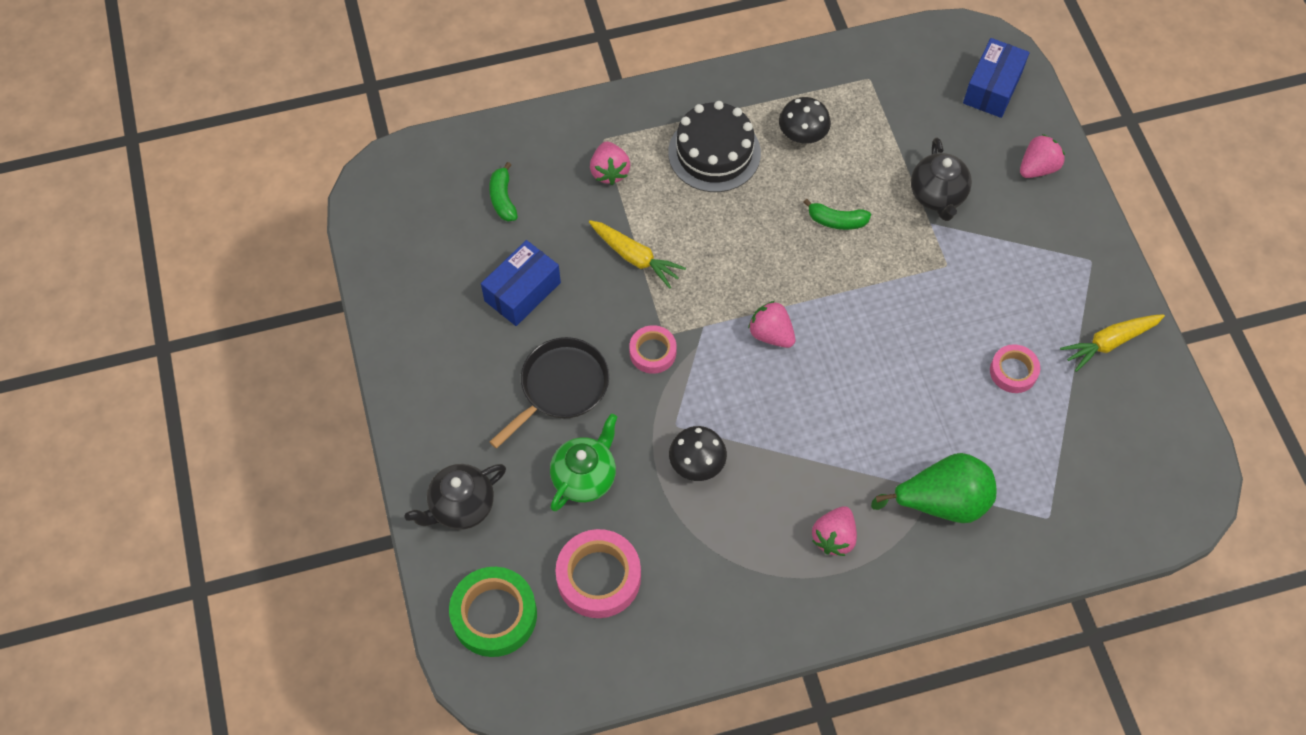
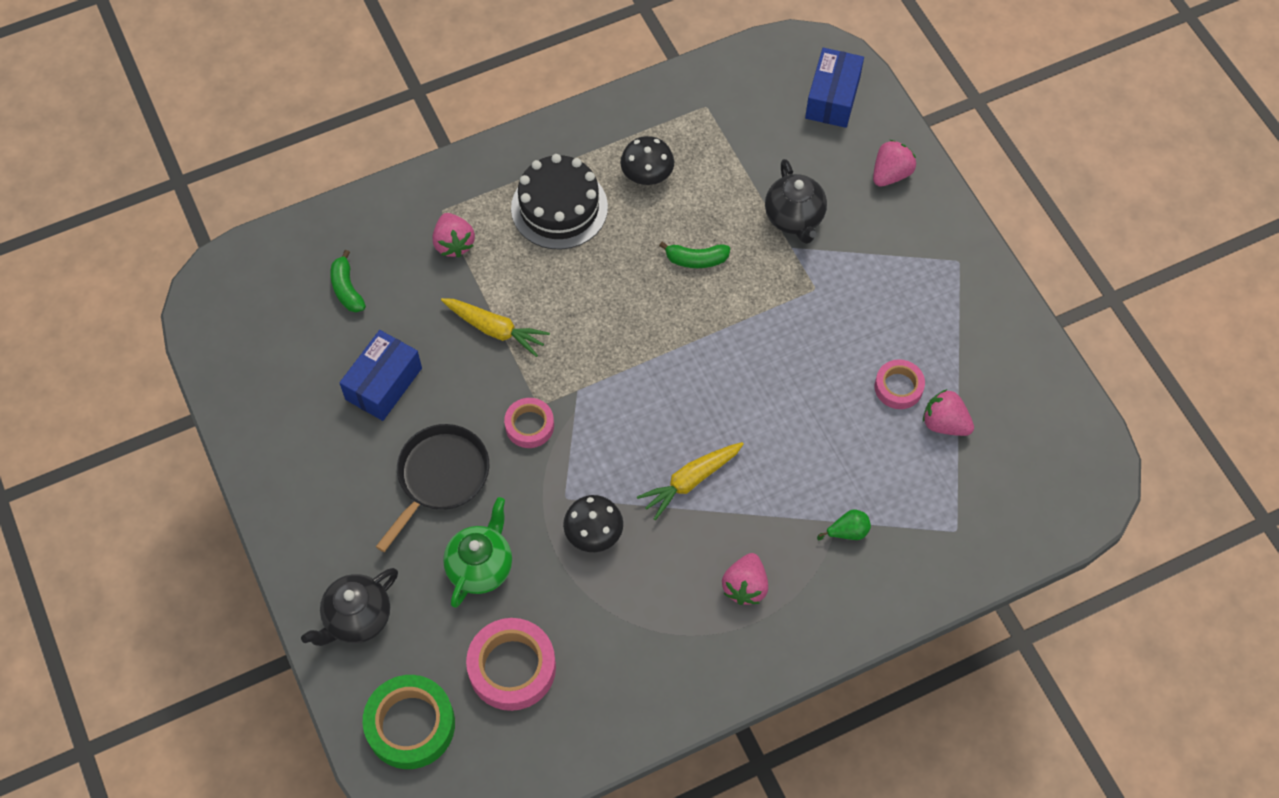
camera: 10 degrees left, 0 degrees up
(771, 334) = (648, 387): pink strawberry -> pink strawberry (944, 423)
(942, 502) = (847, 532): green pear -> green pear, size x0.44
(1109, 342) = (989, 342): yellow carrot -> yellow carrot (690, 481)

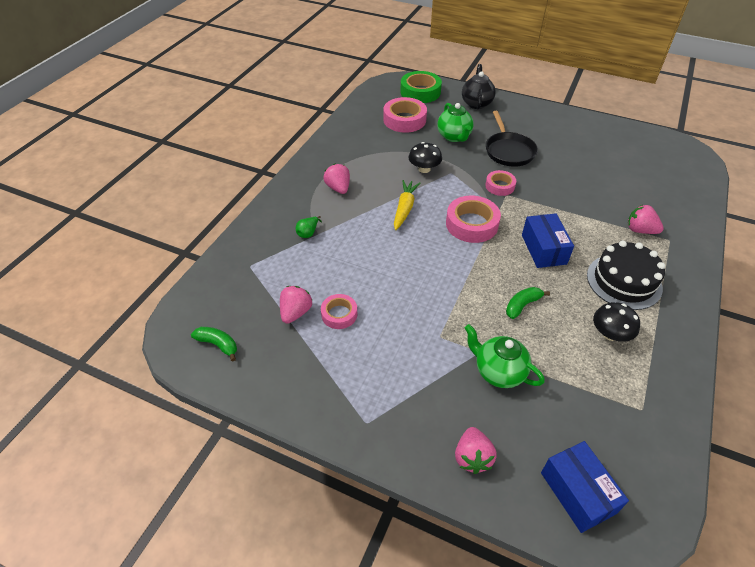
camera: 140 degrees right, 15 degrees down
(347, 289) = (648, 184): green banana -> green banana (218, 344)
(383, 384) = (577, 164): blue box -> blue box (543, 249)
(495, 329) = (567, 209): yellow carrot -> none
(633, 395) = (471, 224): none -> pink tape
(794, 218) = (498, 372): black teapot -> green teapot
(944, 423) = (296, 312): pink strawberry -> pink strawberry turned 60 degrees counterclockwise

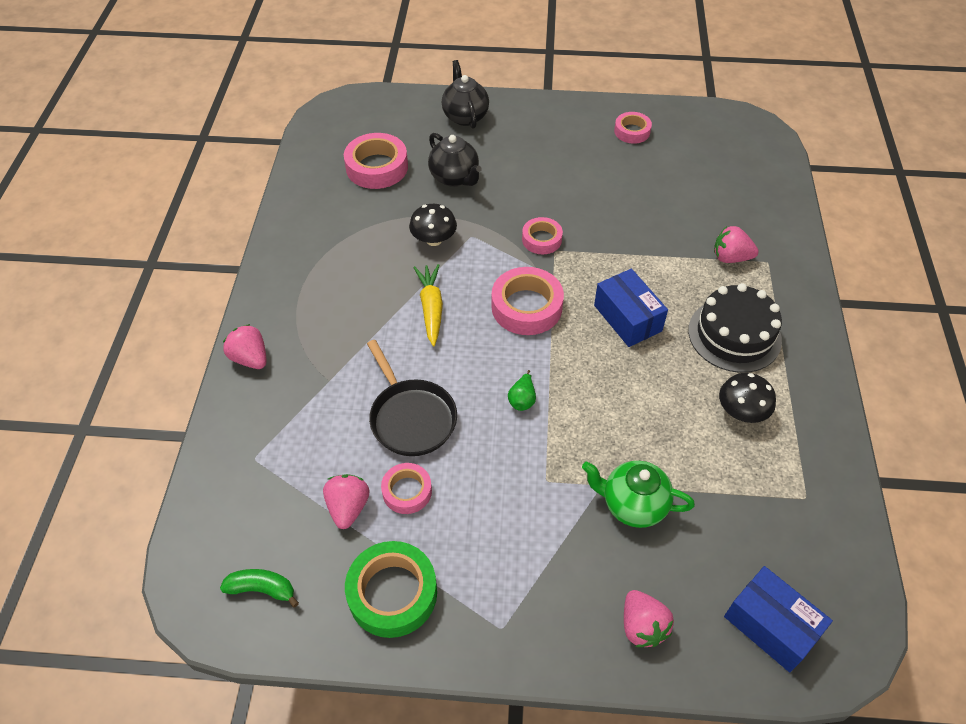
camera: 20 degrees left, 5 degrees up
(308, 233) = (315, 383): green pear -> green pear (522, 399)
(338, 188) = (328, 301): pink strawberry -> pink strawberry (250, 358)
(420, 92) = (381, 115): green tape -> green tape (392, 593)
(454, 137) = (455, 178): green teapot -> black teapot
(508, 151) = (534, 182): black pan -> black pan (411, 417)
(522, 305) = (629, 405): green banana -> none
(593, 135) = (632, 131): none -> pink tape

